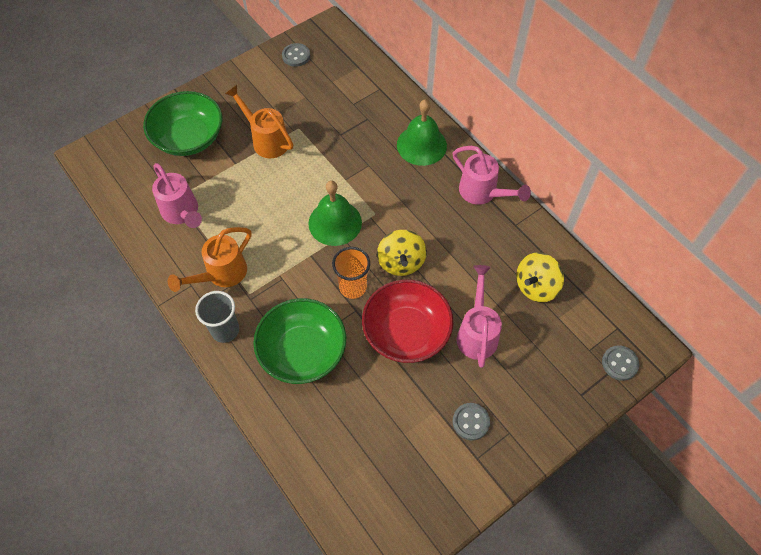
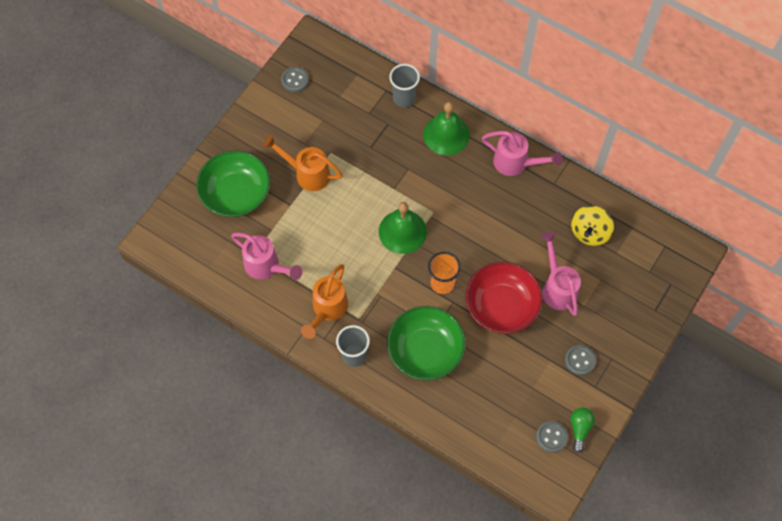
camera: 20 degrees left, 5 degrees up
(394, 100) = (404, 98): none -> grey cup
(401, 262) = (472, 248): yellow spinning top -> none
(439, 502) = (580, 429): none -> green light bulb
(619, 363) = (676, 275): grey button -> grey button (551, 437)

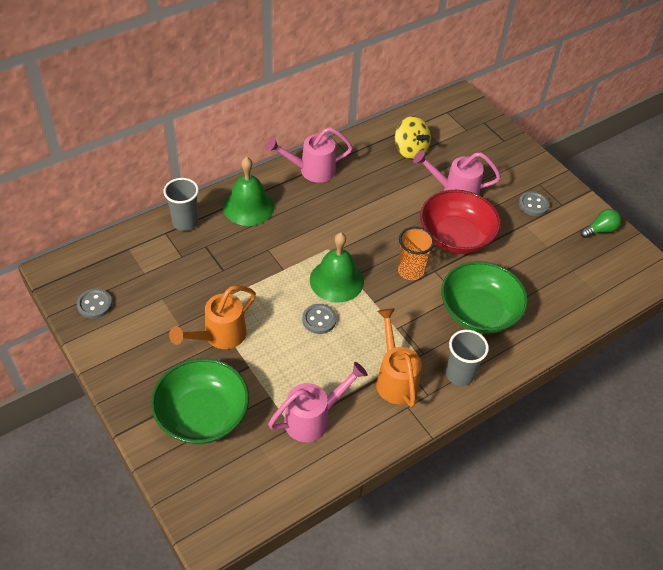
camera: 70 degrees left, 15 degrees down
(327, 309) = (395, 378): orange watering can -> orange watering can turned 150 degrees counterclockwise
(515, 163) = (311, 170): pink watering can -> pink watering can turned 150 degrees counterclockwise
(551, 437) = (602, 252): grey button -> grey button (319, 320)
(580, 429) = (600, 230): green light bulb -> green light bulb turned 120 degrees clockwise

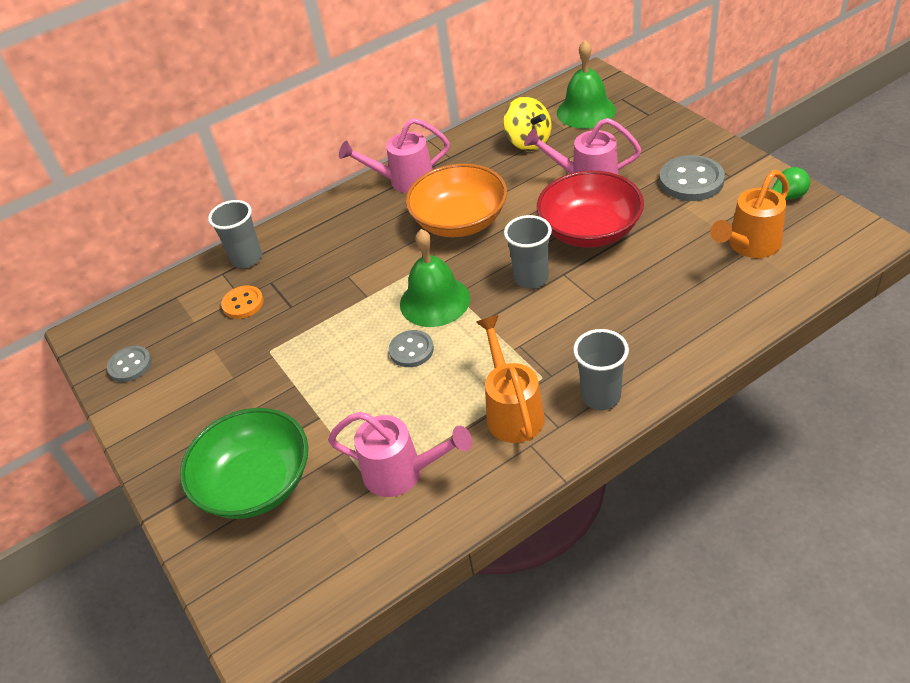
camera: 10 degrees right, 5 degrees down
(184, 262) = (243, 303): none -> orange button
(219, 336) = (283, 384): orange watering can -> orange watering can (749, 246)
(248, 206) = (325, 231): green bell -> green bell (586, 111)
(313, 418) = (402, 473): pink watering can -> pink watering can turned 45 degrees clockwise
(356, 214) = (460, 221): none -> orange bowl
(410, 271) = (531, 278): orange cup -> grey cup
(479, 312) = (624, 316): green bowl -> none
(533, 205) = (691, 181): grey button -> grey button, size x1.60

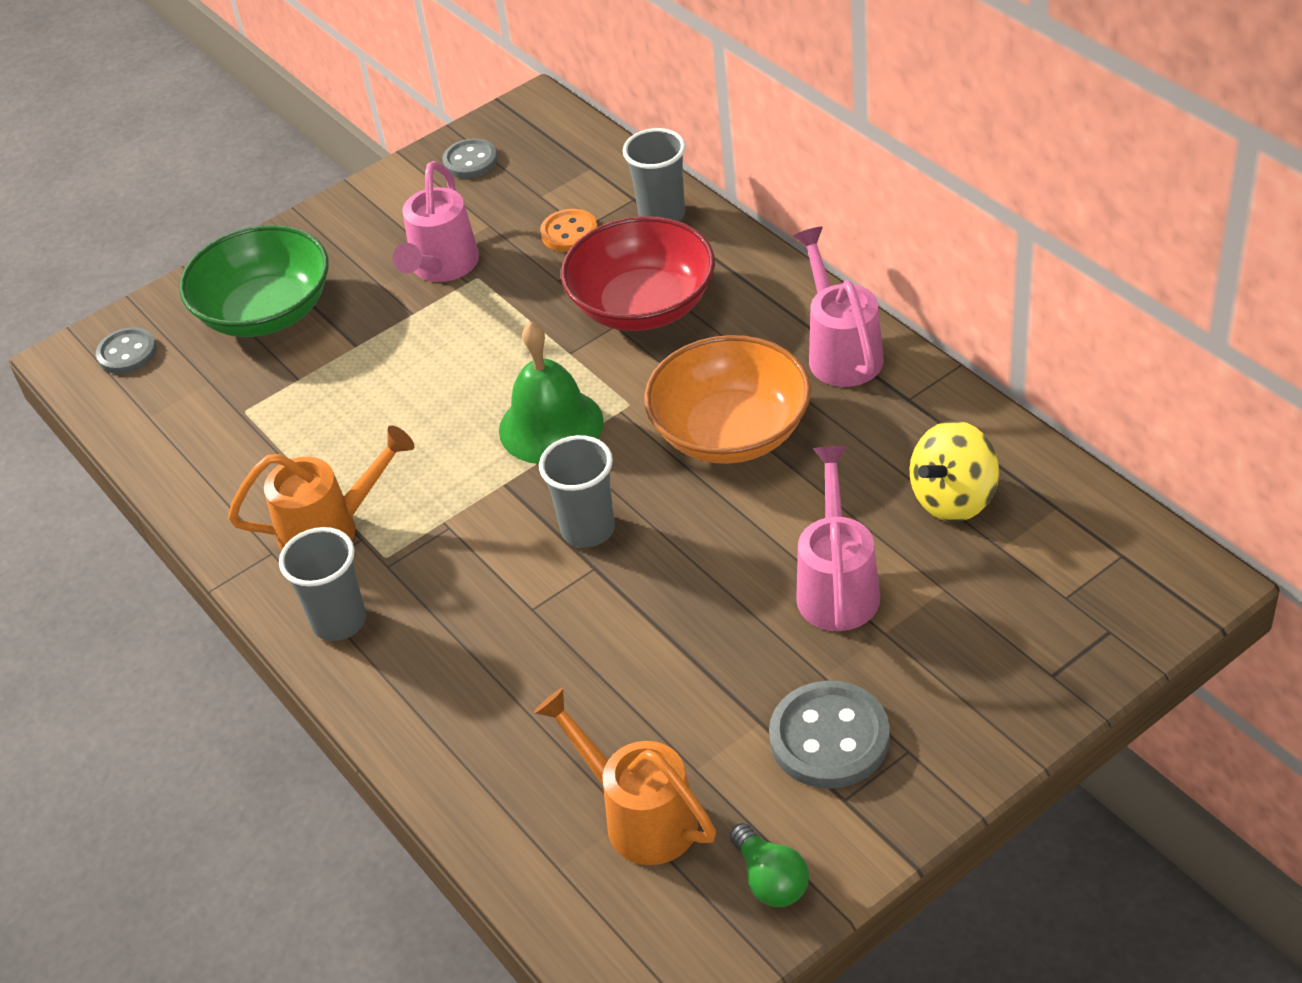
camera: 85 degrees right, 0 degrees up
(402, 473) = (254, 435): pink watering can -> pink watering can (442, 267)
(411, 350) = (457, 414): grey button -> grey button (127, 353)
(586, 111) = (1059, 576): green bell -> none
(590, 231) = (696, 596): red bowl -> red bowl (643, 305)

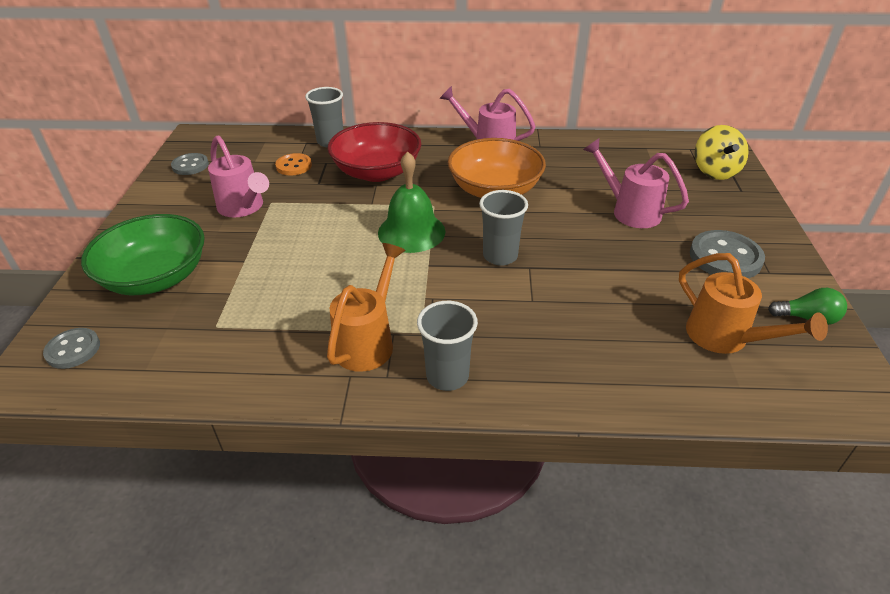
camera: 55 degrees left, 5 degrees down
(640, 816) = (725, 338): orange watering can -> orange watering can turned 120 degrees counterclockwise
(953, 498) = (612, 163): yellow spinning top -> yellow spinning top (715, 171)

